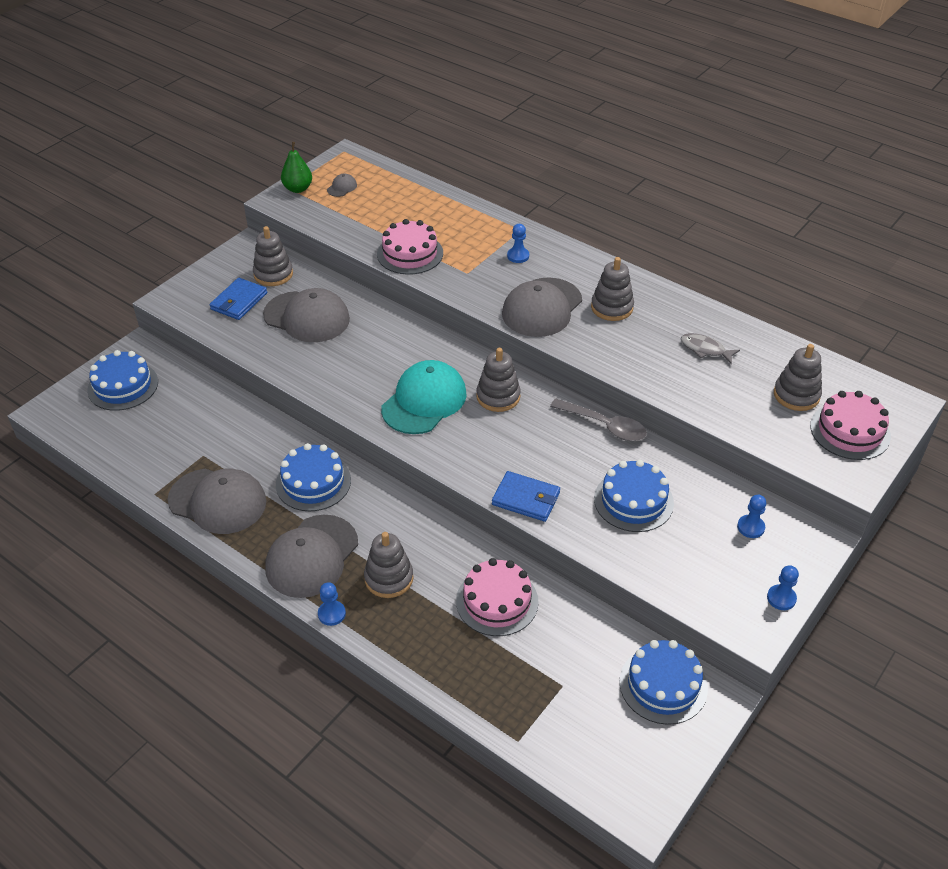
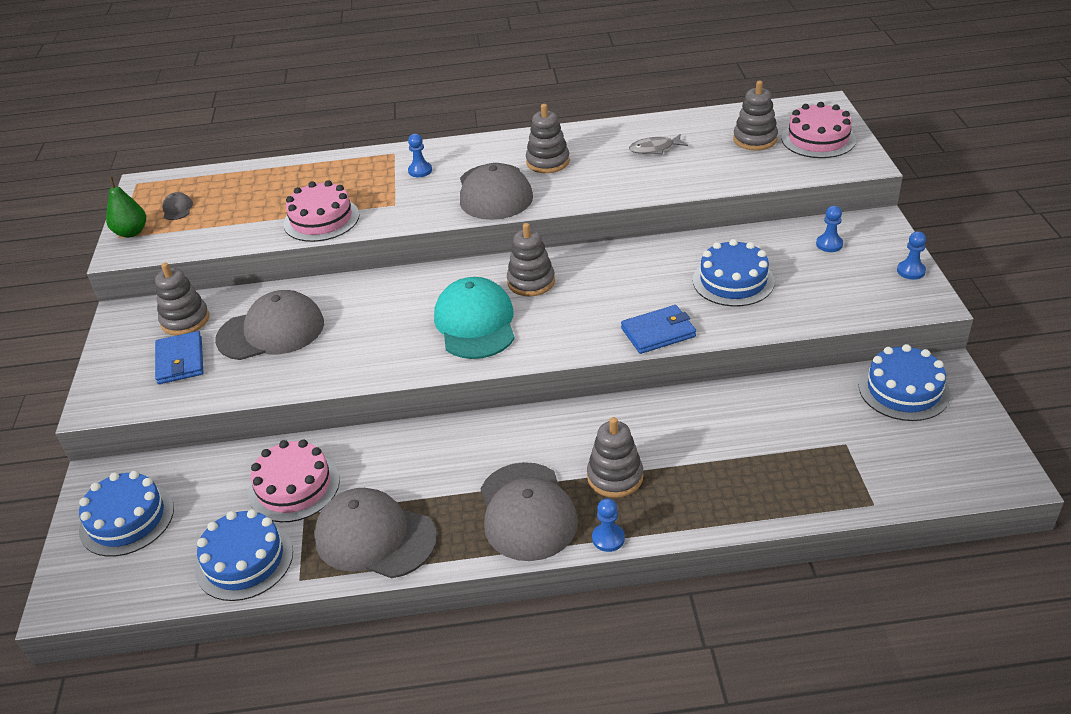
camera: 40 degrees left, 5 degrees down
(218, 501) = (375, 537): grey cap -> grey cap turned 135 degrees counterclockwise
(313, 482) = (444, 458): blue cake -> blue cake (244, 560)
(497, 601) = (719, 427): pink cake -> pink cake (294, 487)
(604, 425) = (639, 249): grey spoon -> none

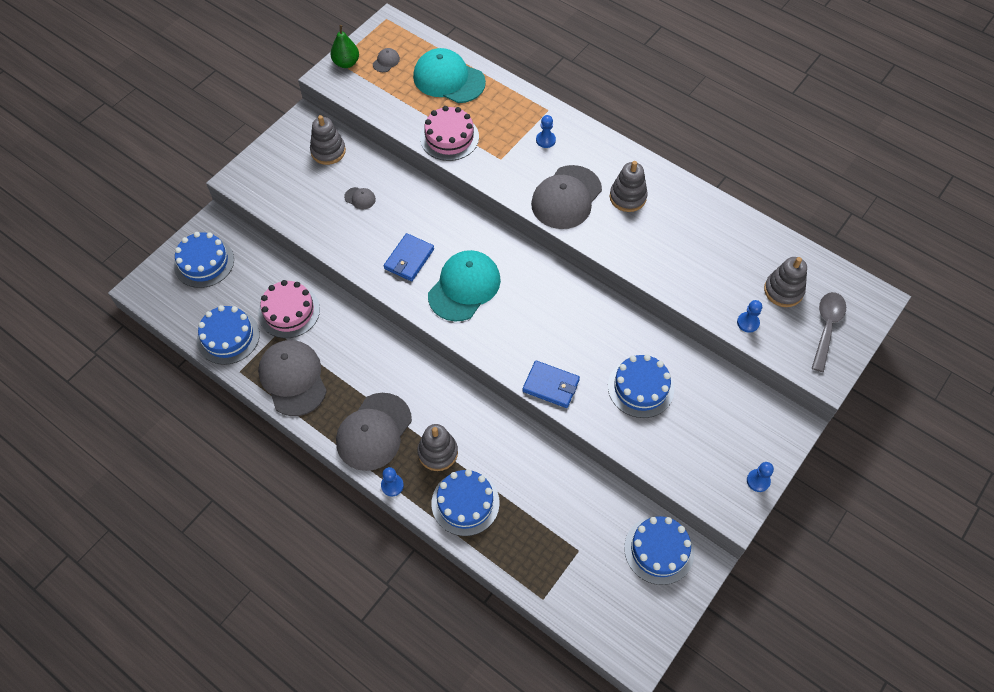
camera: 40 degrees right, 20 degrees up
(180, 361) = (299, 181): blue wallet -> blue wallet (409, 259)
(264, 186) = (448, 79): none -> turquoise cap
(271, 331) = (360, 198): grey cap -> grey cap, size x0.41
(531, 282) = (527, 282): grey stacking toy -> none
(654, 149) = (707, 242): grey fish -> none
(698, 493) = (465, 503): none -> blue cake
(818, 139) = (826, 327): pink cake -> grey spoon
(829, 244) = (737, 413): blue pawn -> blue pawn (748, 323)

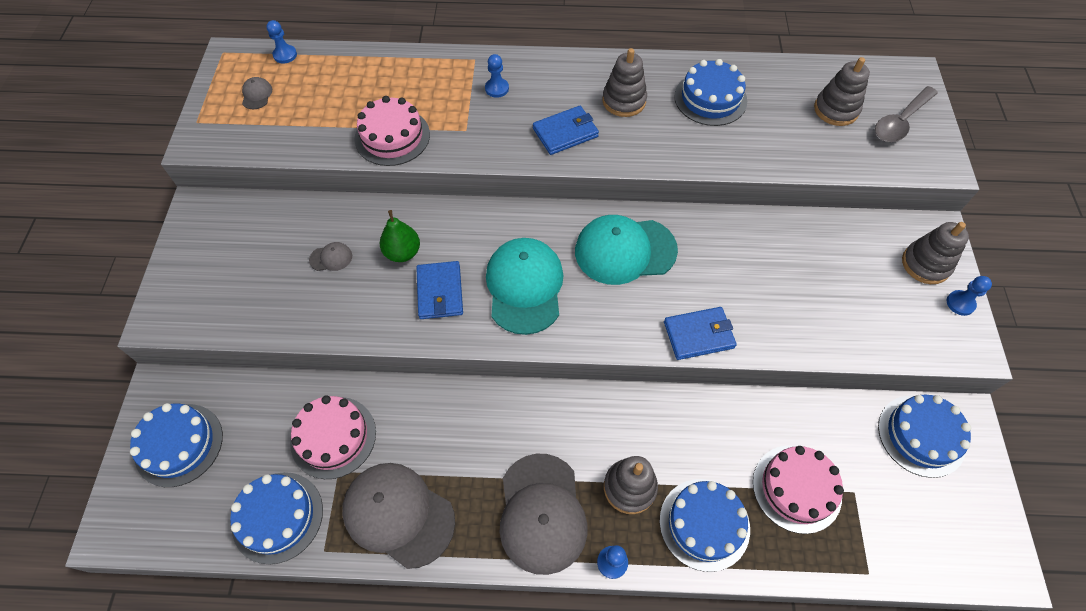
camera: 35 degrees left, 0 degrees up
(328, 151) = (253, 227): grey stacking toy -> grey stacking toy (925, 264)
(346, 63) = (209, 118): green pear -> green pear (403, 252)
(448, 79) = (344, 79): turquoise cap -> turquoise cap (625, 251)
(542, 523) = (796, 488): none -> pink cake
(566, 197) = (565, 132): grey cap -> blue wallet
(640, 387) = (782, 281): blue cake -> blue cake (710, 98)
(748, 323) = (835, 156): blue pawn -> blue pawn (285, 55)
(826, 327) = (900, 122): grey spoon -> grey spoon turned 120 degrees counterclockwise

